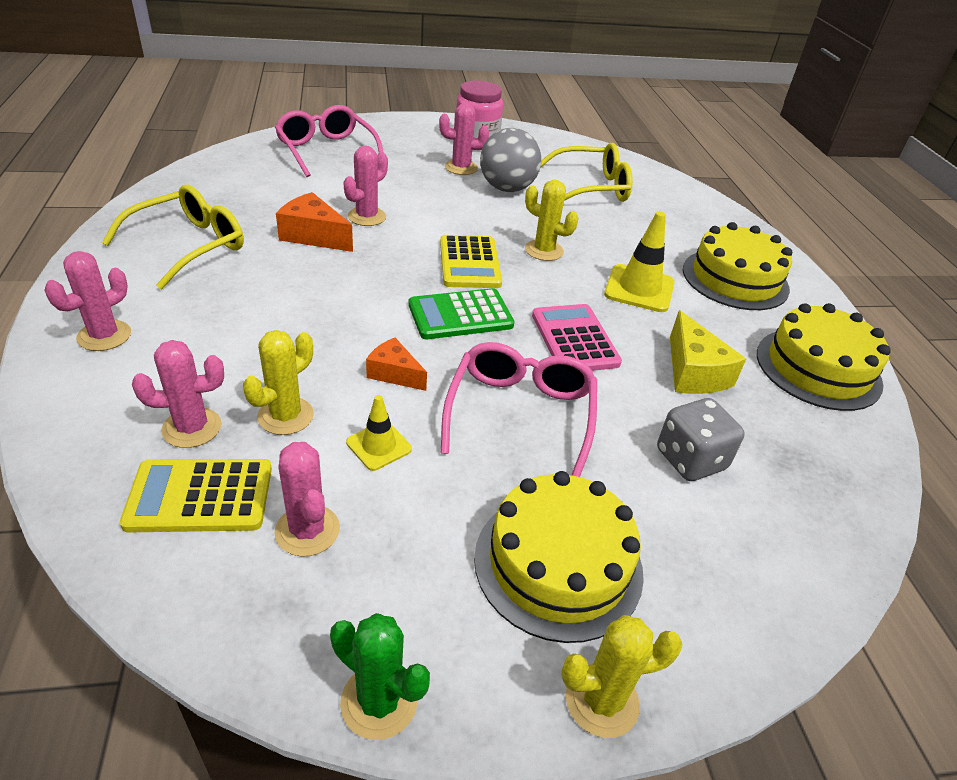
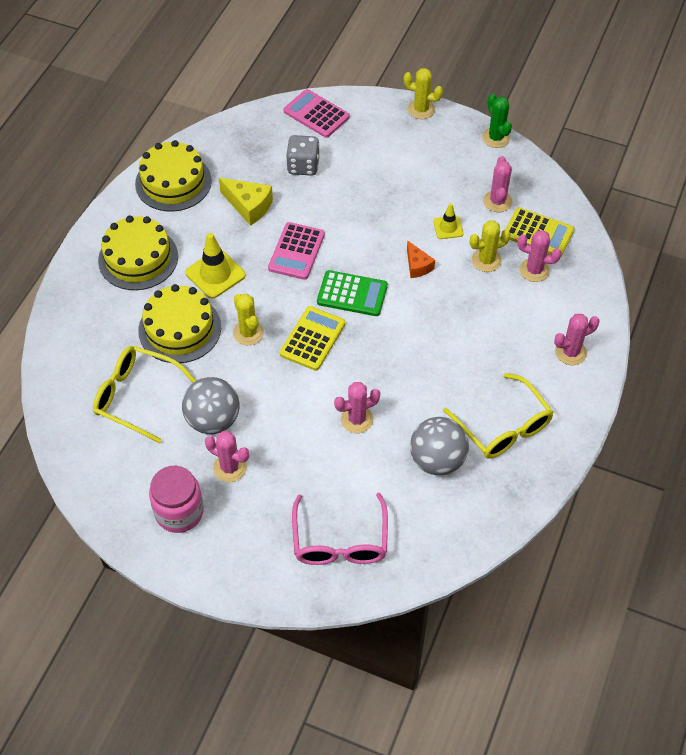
camera: 145 degrees left, 15 degrees up
(189, 246) = (503, 427): yellow glasses -> yellow glasses turned 105 degrees counterclockwise
(259, 208) = (437, 460): none -> grey ball
(313, 236) = (409, 408): orange cheese -> none
(520, 414) = (366, 218): pink glasses -> none
(558, 563) = (402, 151): yellow cake -> yellow cake (180, 329)
(693, 372) = (249, 206): yellow cheese -> yellow cheese turned 105 degrees clockwise
(779, 574) = (316, 114): none -> pink calculator

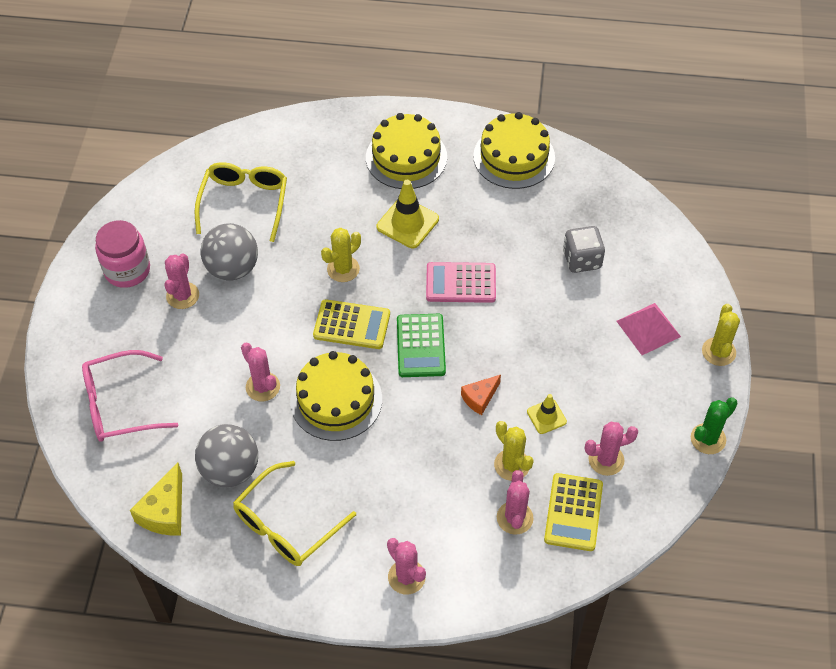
camera: 75 degrees right, 0 degrees up
(180, 329) = (331, 213): yellow cake -> yellow cake (336, 400)
(249, 206) = (506, 227): yellow cheese -> yellow cheese (165, 511)
(316, 114) = (664, 253): pink calculator -> none
(385, 144) = (648, 328): none -> pink pyramid

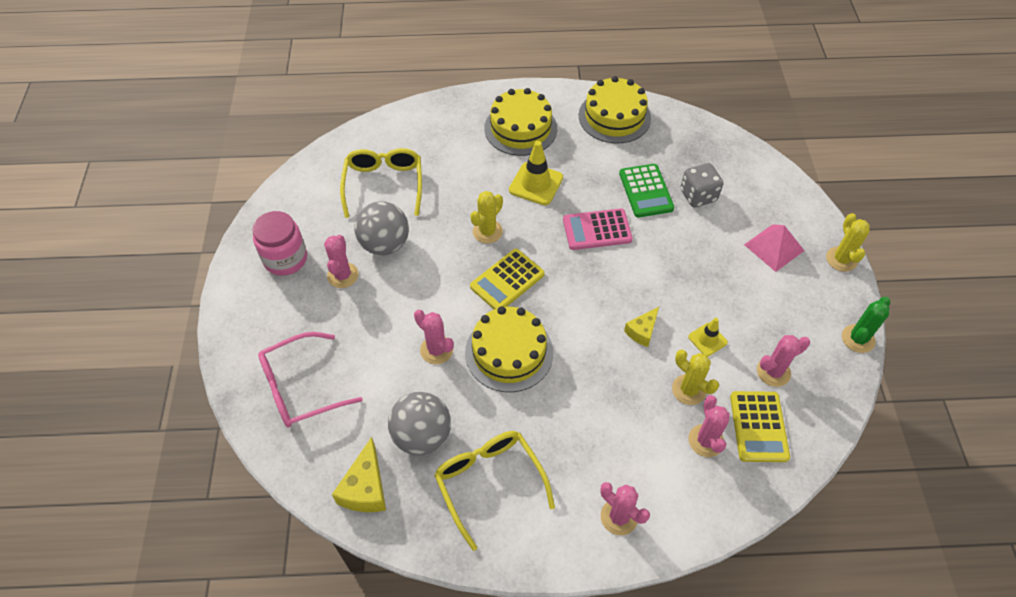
camera: 10 degrees left, 0 degrees up
(286, 525) = (489, 482): yellow glasses -> yellow glasses turned 120 degrees clockwise
(352, 325) = (507, 280): yellow calculator -> yellow calculator turned 135 degrees clockwise
(421, 346) = (575, 291): green calculator -> green calculator (646, 191)
(480, 398) = (642, 331): orange cheese -> yellow cheese

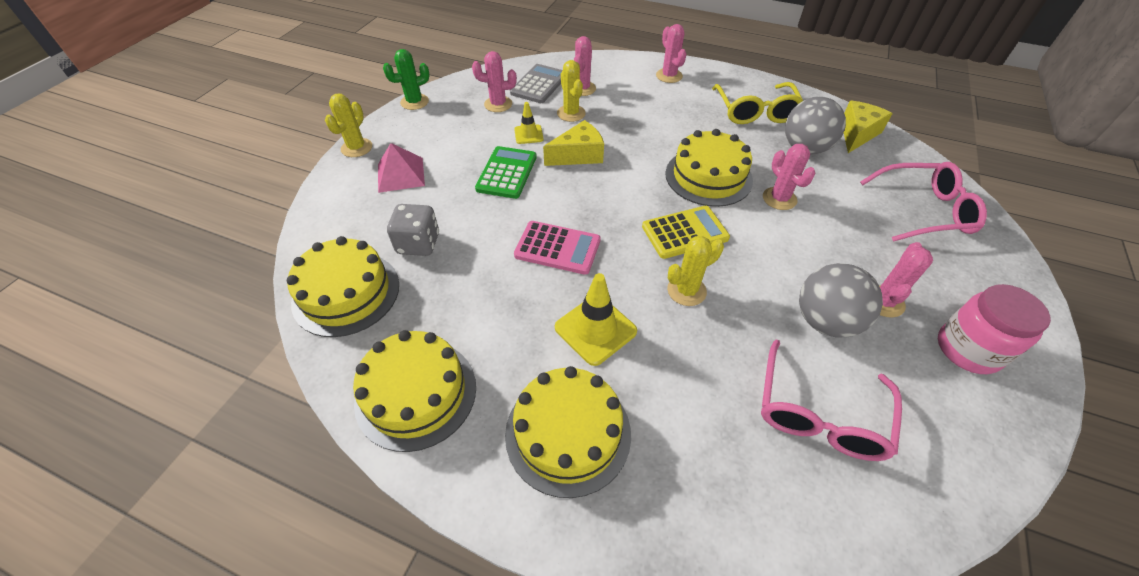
camera: 155 degrees left, 5 degrees down
(384, 185) = (819, 414): yellow glasses -> pink glasses
(642, 331) = (578, 155): yellow cheese -> yellow cheese, size x1.53
(646, 191) = (469, 270): green calculator -> green calculator (506, 173)
(709, 148) = (346, 293): none -> yellow cake
(758, 426) = (539, 84): yellow calculator -> grey calculator

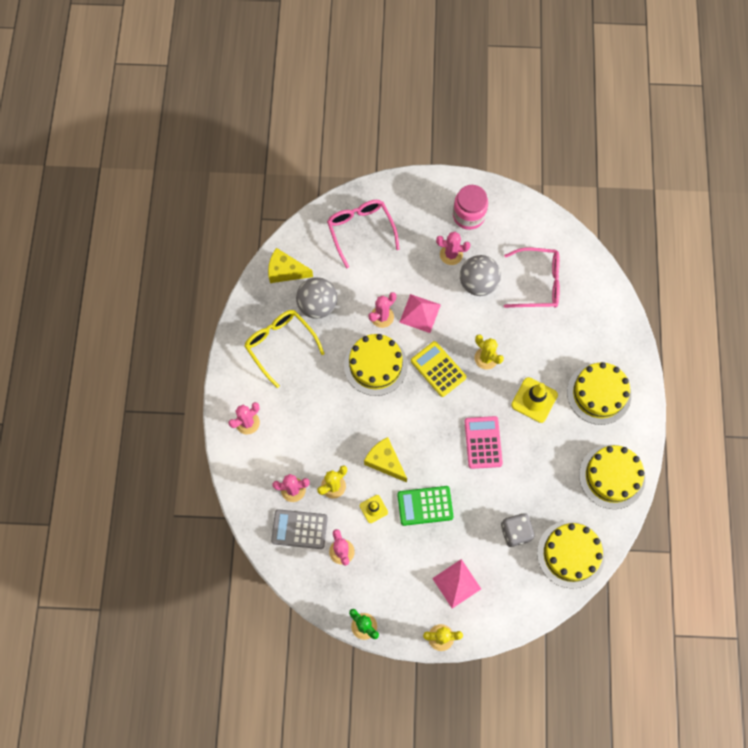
camera: 110 degrees left, 20 degrees up
(755, 112) = (280, 345): yellow glasses -> yellow glasses turned 105 degrees counterclockwise
(779, 237) = (420, 313): none -> pink pyramid

